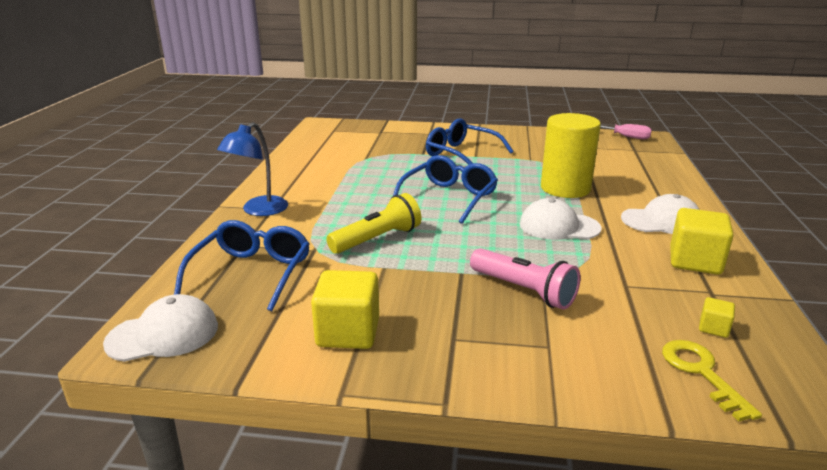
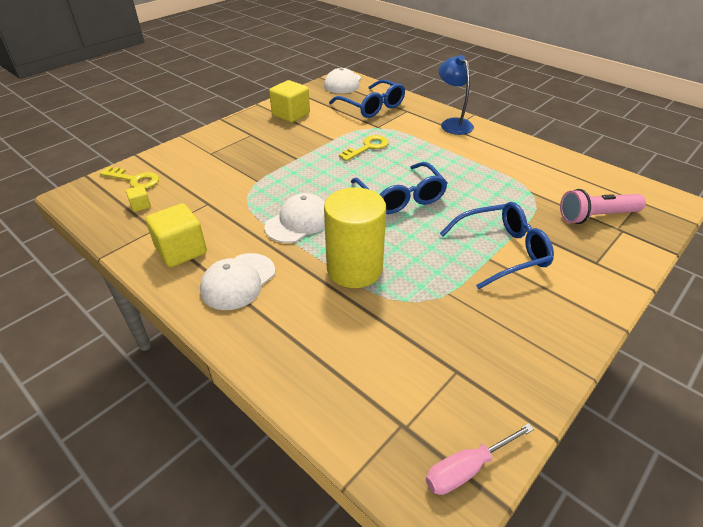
camera: 125 degrees right, 15 degrees up
(377, 239) = (367, 147): yellow flashlight -> yellow key
(523, 291) = (254, 168): pink flashlight -> pink flashlight (596, 216)

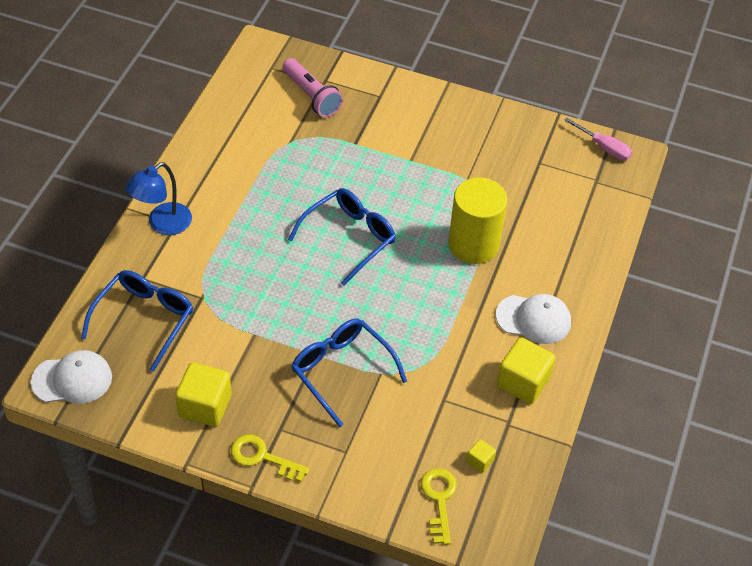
camera: 115 degrees left, 10 degrees up
(298, 222) = (432, 307): white cap -> none
(367, 147) = (260, 293): yellow key -> yellow key (263, 457)
(502, 251) = (396, 153): blue glasses -> blue glasses (341, 371)

